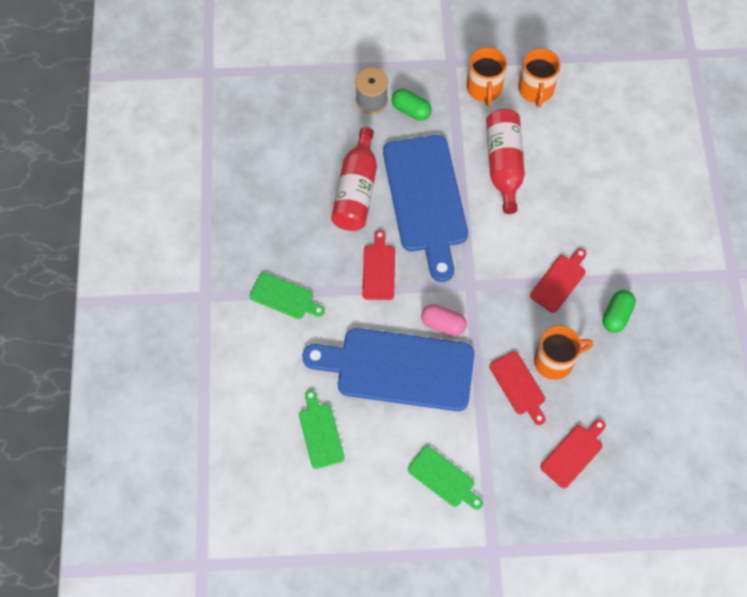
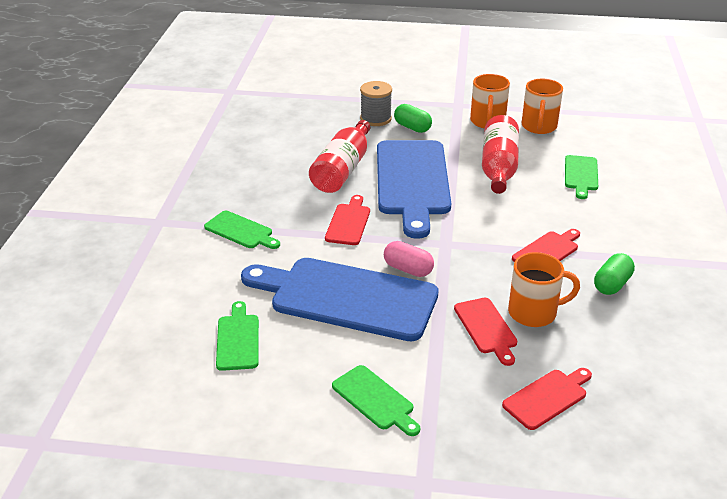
camera: 10 degrees right, 30 degrees down
(582, 164) = (581, 175): none -> green cutting board

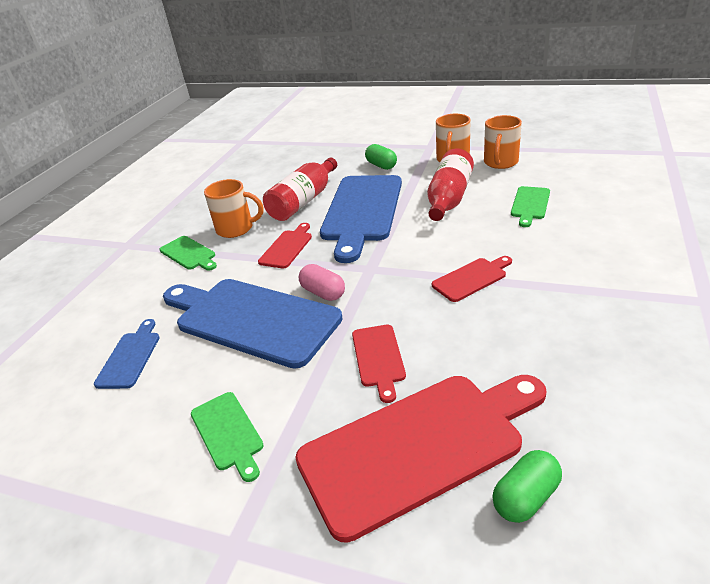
camera: 15 degrees right, 0 degrees up
(237, 339) = (130, 357): green cutting board -> blue cutting board
(376, 119) = (352, 159): grey spool -> none
(534, 312) = (436, 343): orange mug -> orange mug (236, 229)
(547, 397) = (418, 446): red cutting board -> red cutting board, size x2.16
(612, 284) = (533, 315): green capsule -> green capsule (525, 497)

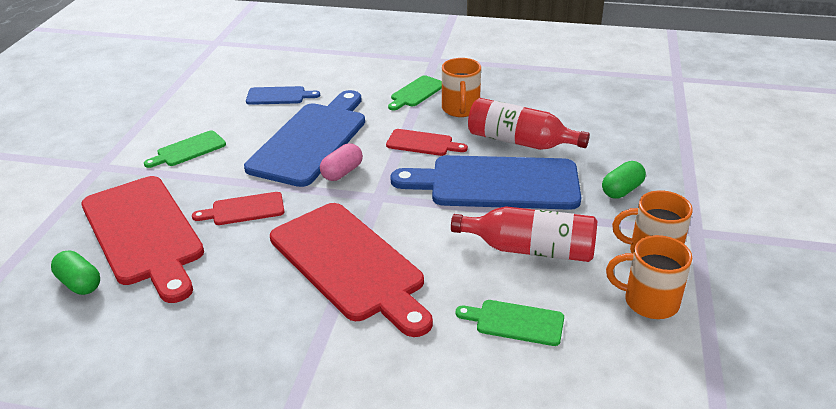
camera: 80 degrees right, 0 degrees up
(471, 278) = (350, 264): red cutting board -> red cutting board, size x2.16

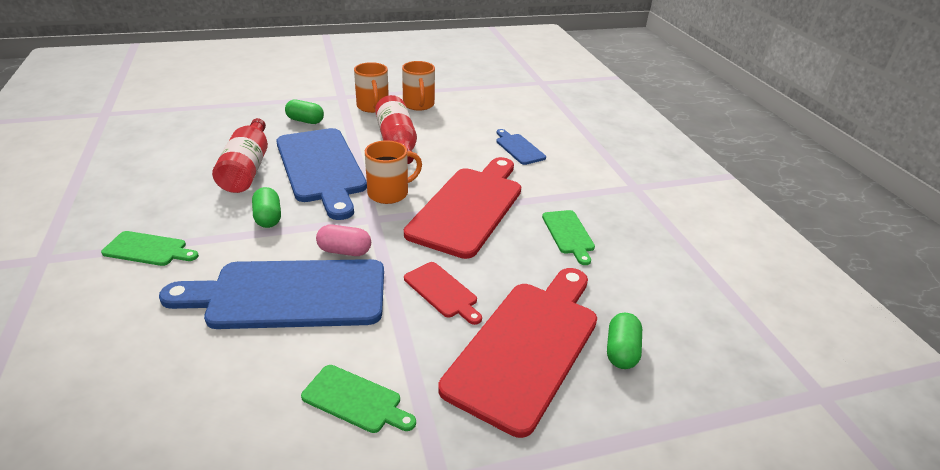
camera: 120 degrees left, 0 degrees up
(279, 96) = (172, 374): blue cutting board -> blue cutting board (518, 148)
(422, 143) = (268, 218): red cutting board -> green capsule
(460, 109) = (187, 211): orange mug -> orange mug (389, 193)
(515, 322) = (470, 138): green cutting board -> green cutting board (569, 234)

